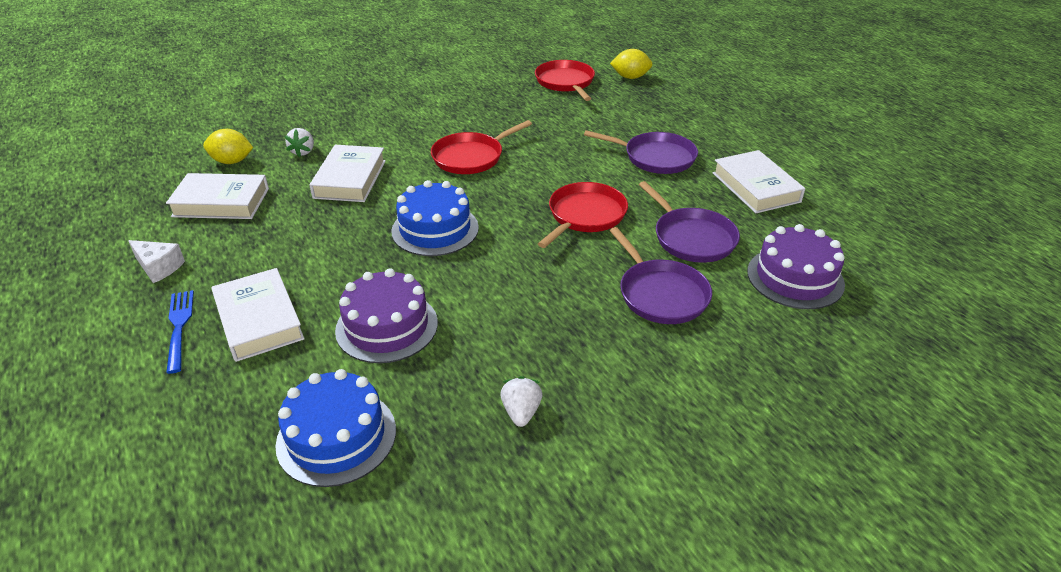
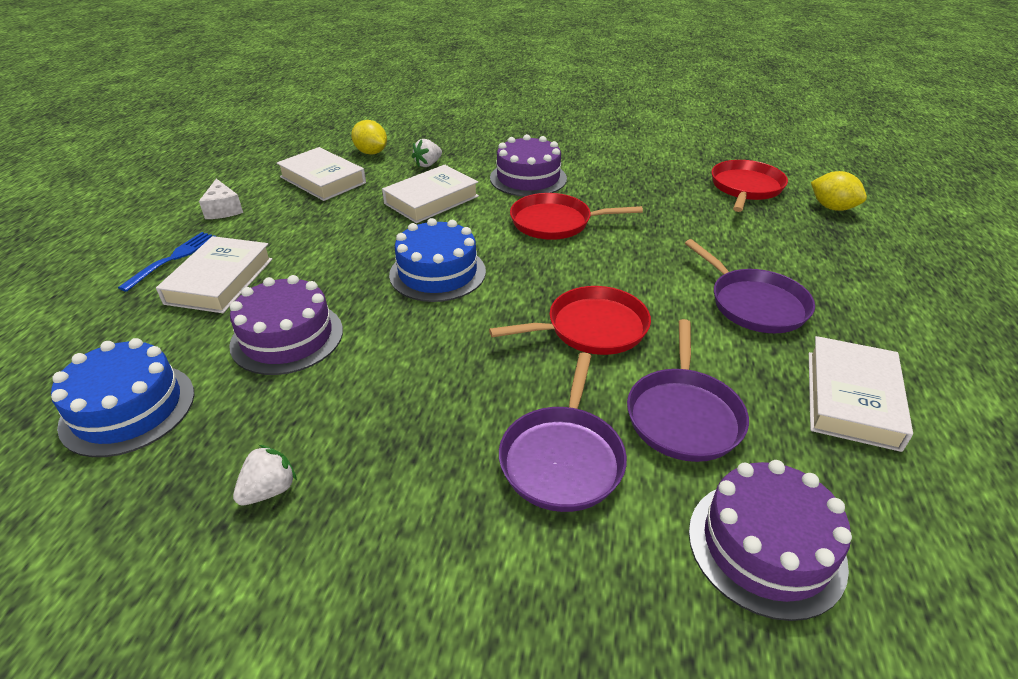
camera: 40 degrees right, 0 degrees up
(405, 132) = (528, 178): none -> purple cake

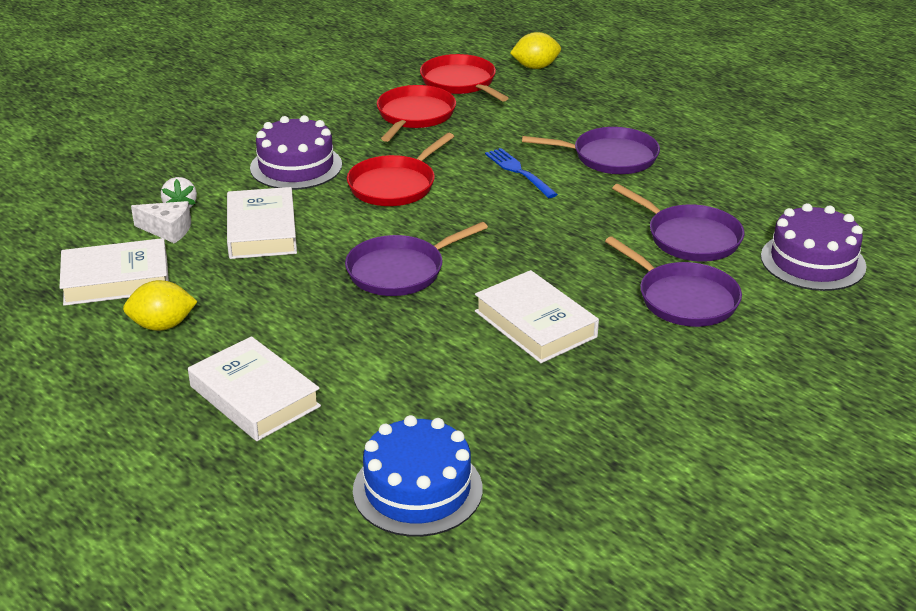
camera: 55 degrees left, 5 degrees down
(172, 259) = (164, 419): blue fork -> blue fork (519, 172)
(223, 209) = (91, 362): white cheese -> white cheese (168, 230)
(269, 490) = (597, 433): white strawberry -> none
(287, 337) = (406, 378): purple cake -> none
(371, 153) = (95, 231): yellow lemon -> yellow lemon (162, 325)
(437, 273) = (400, 271): blue cake -> purple pan
(592, 328) = (562, 231): red pan -> red pan (414, 115)
(851, 399) = (734, 175): white book -> white book (535, 324)

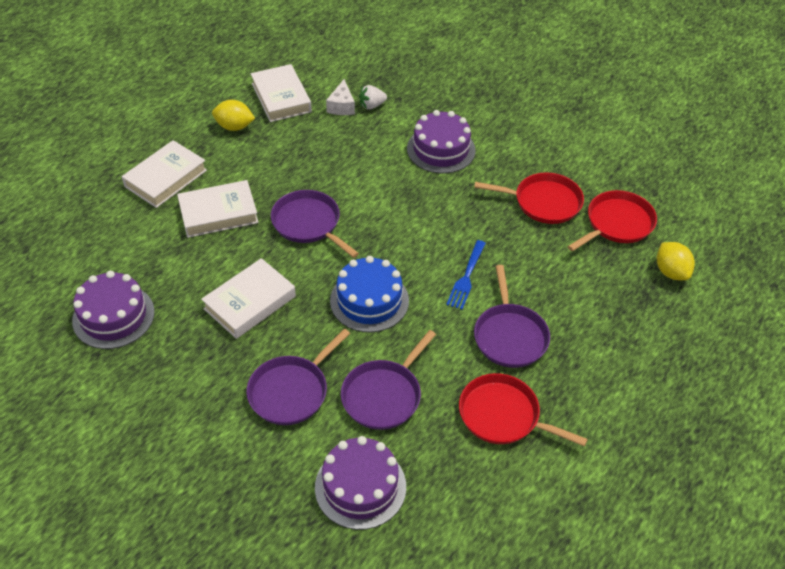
camera: 80 degrees right, 15 degrees up
(162, 325) = (234, 127): yellow lemon -> yellow lemon turned 60 degrees counterclockwise
(262, 230) = (349, 148): white book -> white book (218, 213)
(394, 185) = (426, 205): red pan -> red pan (503, 415)
(417, 489) = (78, 261): blue cake -> blue cake (369, 300)
(519, 172) = (466, 276): blue fork -> blue fork turned 150 degrees clockwise
(542, 448) = (113, 316): none -> purple cake

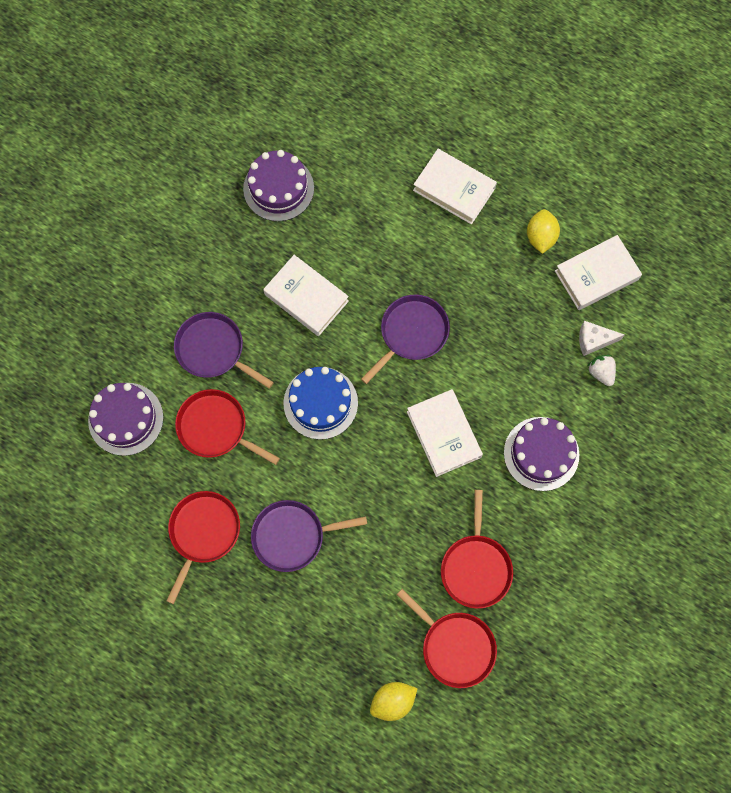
camera: 85 degrees right, 25 degrees up
(218, 213) = (413, 248): white book -> white book (443, 434)
(384, 395) = (215, 427): purple pan -> red pan
(466, 276) = (361, 491): blue fork -> none

